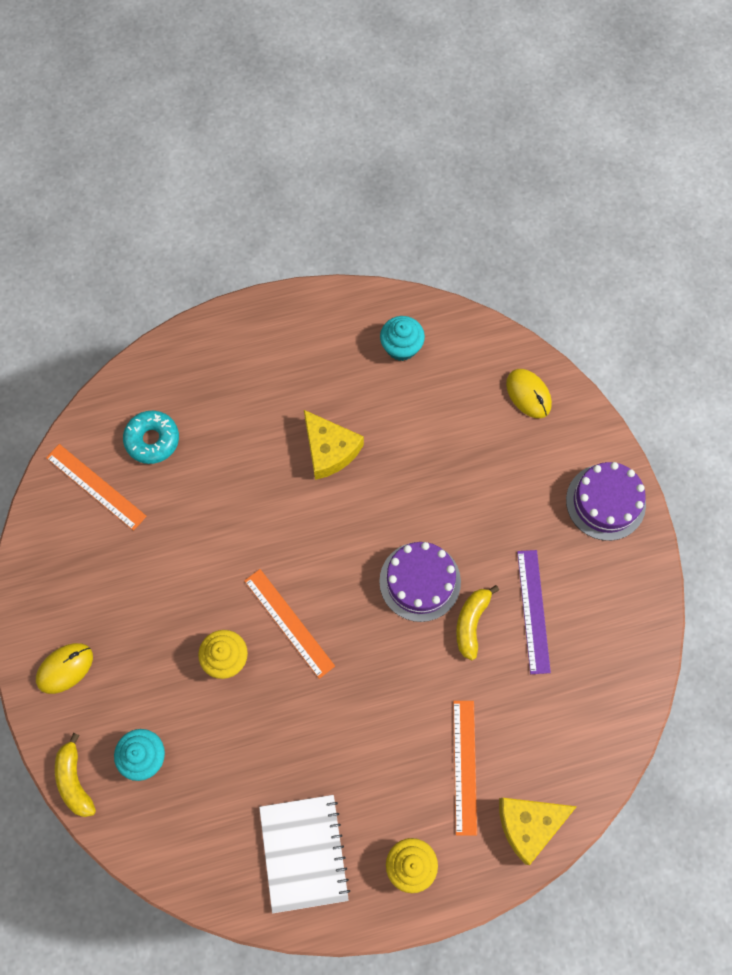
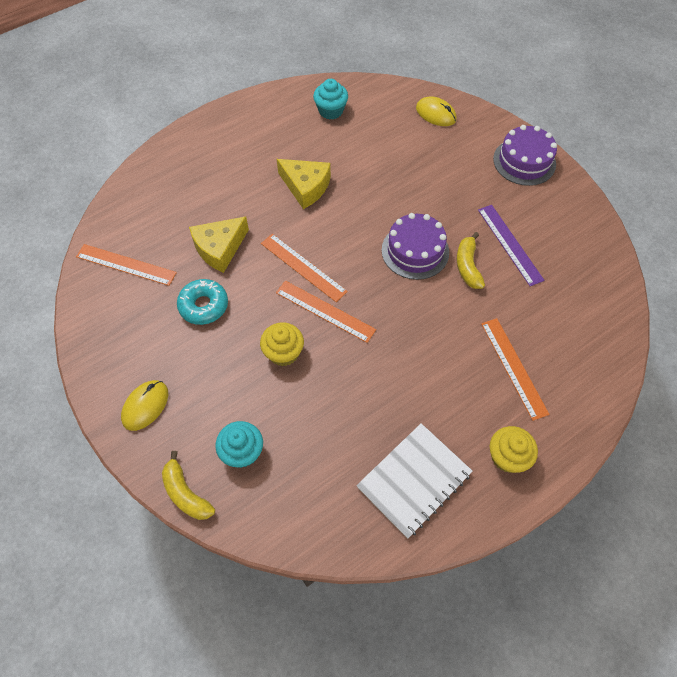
camera: 20 degrees left, 10 degrees down
(152, 440) = (162, 220): turquoise donut -> turquoise donut (204, 306)
(286, 558) = (303, 267): none -> orange ruler
(303, 853) = (414, 480): white notebook -> white notebook turned 75 degrees clockwise
(529, 824) = (585, 392): yellow cheese -> yellow cheese (219, 248)

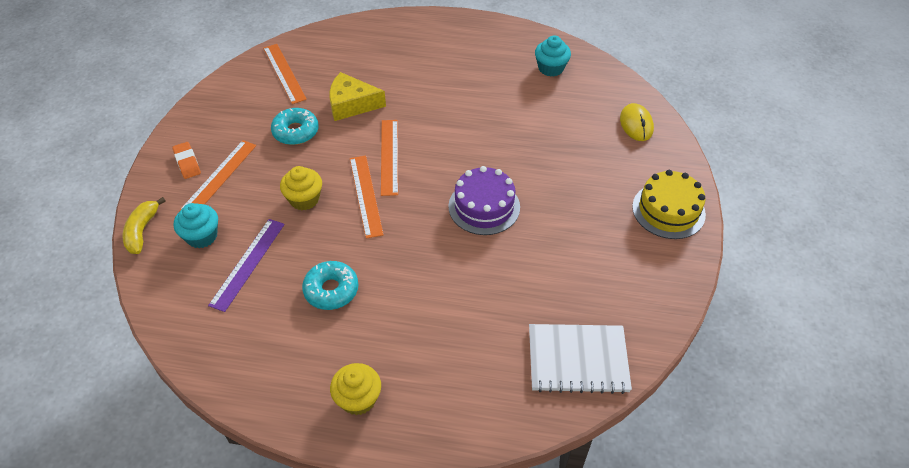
camera: 45 degrees right, 10 degrees down
(145, 406) = (187, 163): yellow mouse -> orange eraser
(306, 187) = (462, 107): yellow cheese -> none
(393, 401) = (331, 290): none -> turquoise donut
(414, 480) = (275, 351): white notebook -> white notebook (577, 359)
(467, 266) = (511, 248): yellow banana -> none
(510, 244) = (568, 260): purple ruler -> purple ruler (248, 263)
(514, 367) = (448, 345): orange ruler -> orange ruler (219, 177)
(524, 161) = (668, 210): purple cake -> yellow cake

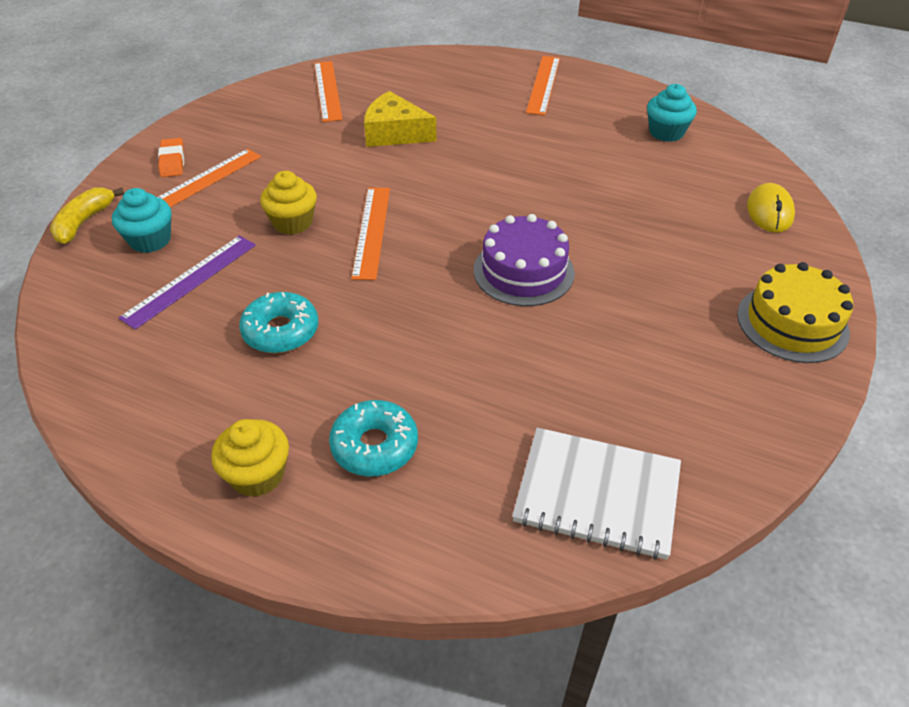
camera: 15 degrees right, 5 degrees down
(296, 132) = (314, 150): turquoise donut -> turquoise donut (374, 446)
(389, 156) = (419, 194): orange ruler -> orange ruler (543, 84)

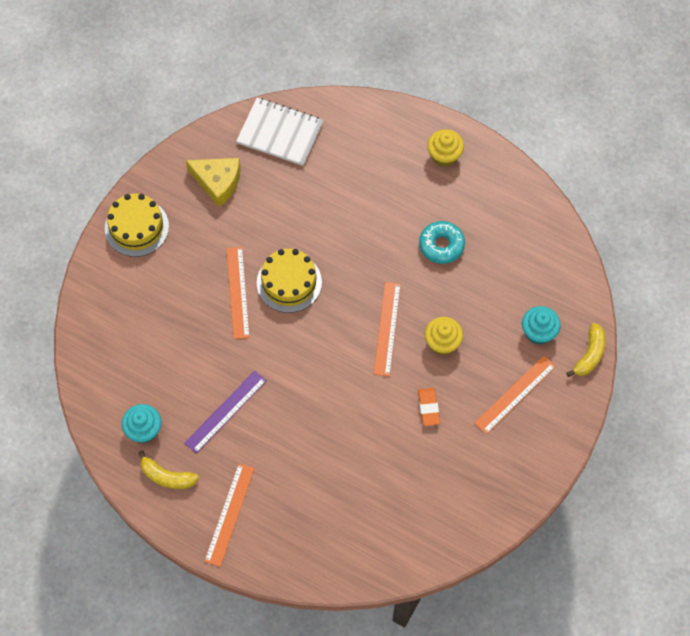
camera: 175 degrees left, 20 degrees up
(172, 161) = (543, 423): orange eraser -> orange eraser (428, 408)
(190, 280) = (503, 291): purple ruler -> purple ruler (225, 411)
(328, 90) = (425, 520): orange ruler -> orange ruler (237, 292)
(374, 446) = (386, 166): turquoise donut -> none
(394, 133) = (367, 447): yellow cheese -> yellow cheese (218, 182)
(523, 271) = (289, 282): purple cake -> yellow cake
(622, 103) = (167, 476): none -> yellow banana
(769, 212) = (104, 326): yellow mouse -> none

